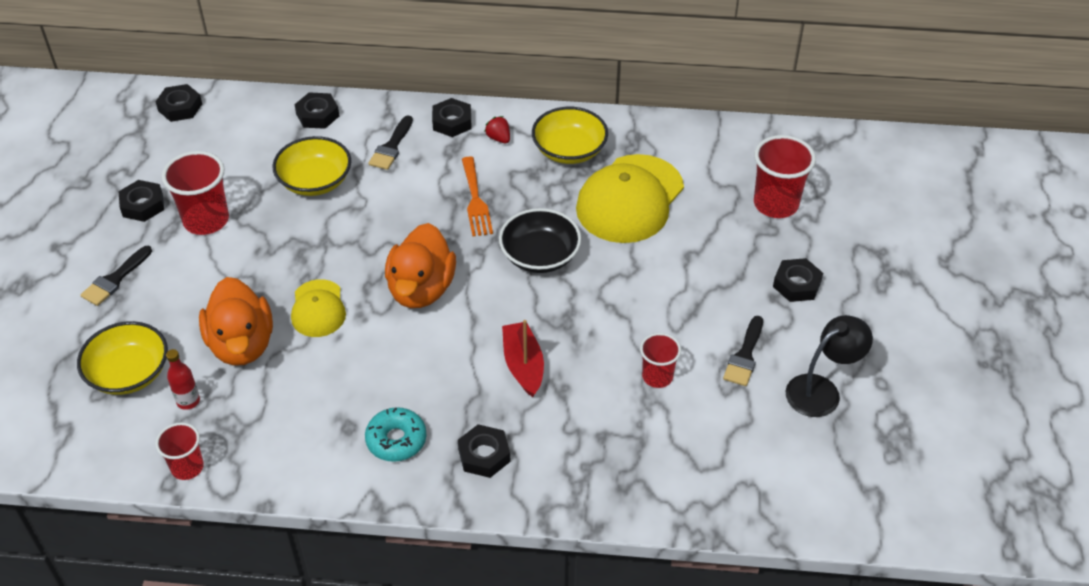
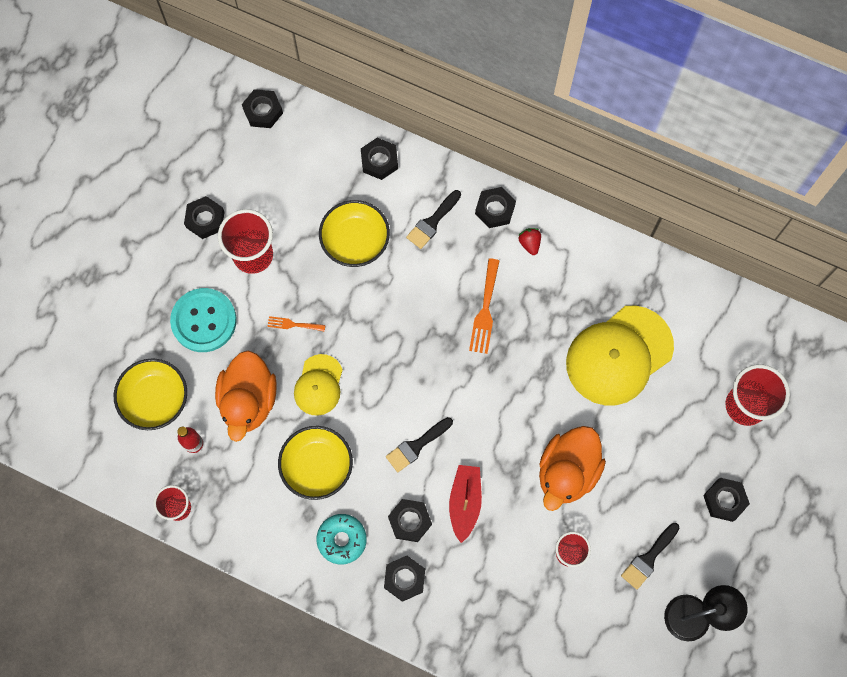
camera: 20 degrees right, 25 degrees up
(115, 279) = (165, 295): black brush -> black brush (416, 445)
(167, 289) = (204, 321): none -> turquoise button
(271, 265) = (293, 324): none -> orange fork
(421, 289) = (408, 394): orange duck -> orange duck (567, 472)
(468, 400) = (410, 521): none -> black nut
(540, 256) = (518, 392): black bowl -> none
(569, 150) = (587, 279): yellow bowl -> yellow bowl (317, 466)

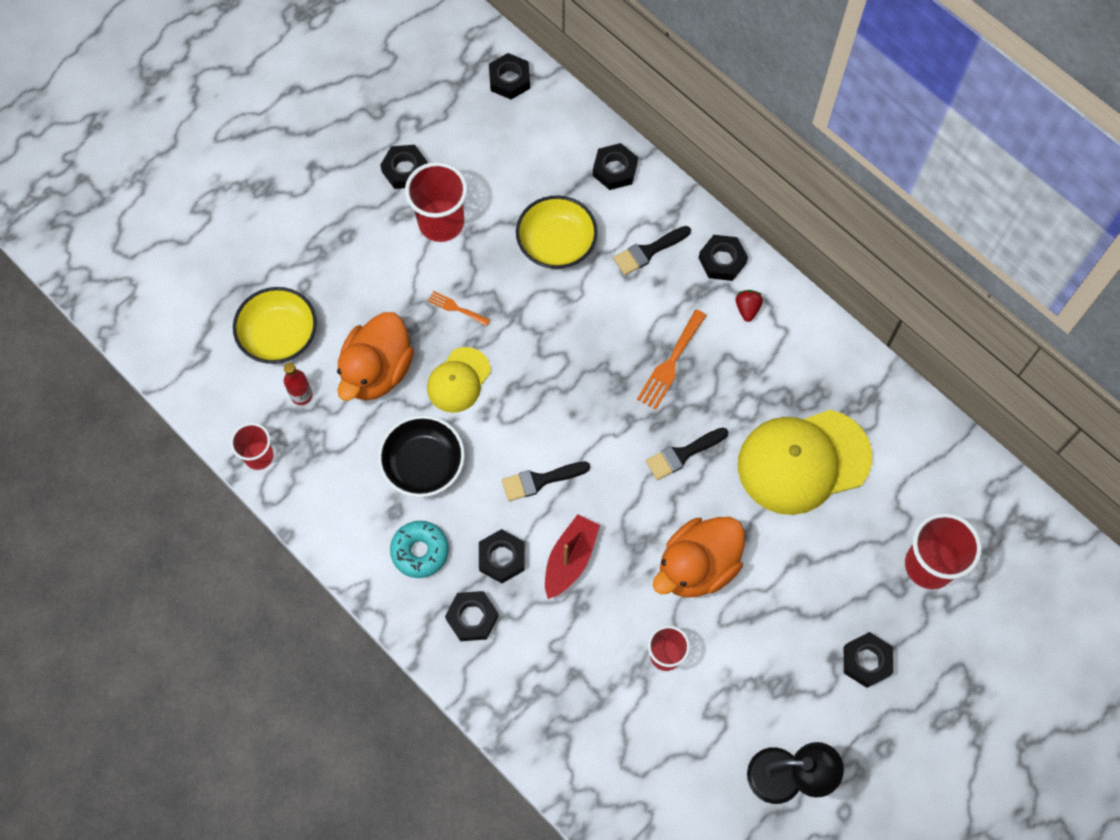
camera: 20 degrees right, 5 degrees down
(204, 321) = (362, 273): turquoise button -> none
(317, 466) = (423, 464): yellow bowl -> black bowl
(649, 558) = (755, 693): black brush -> black brush (683, 454)

